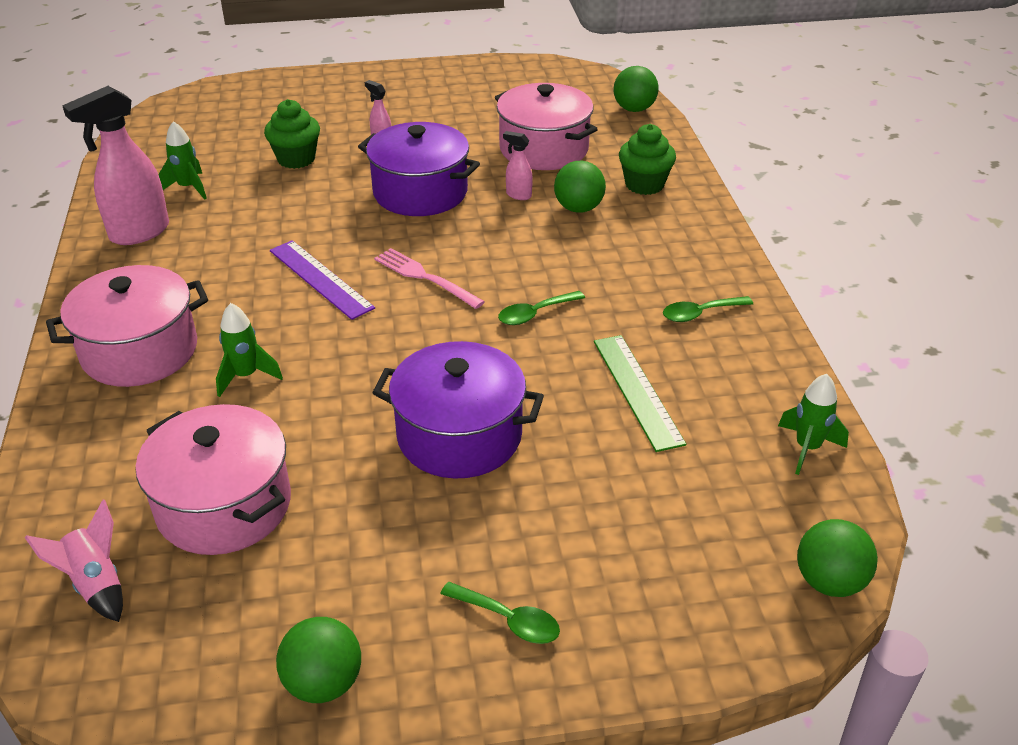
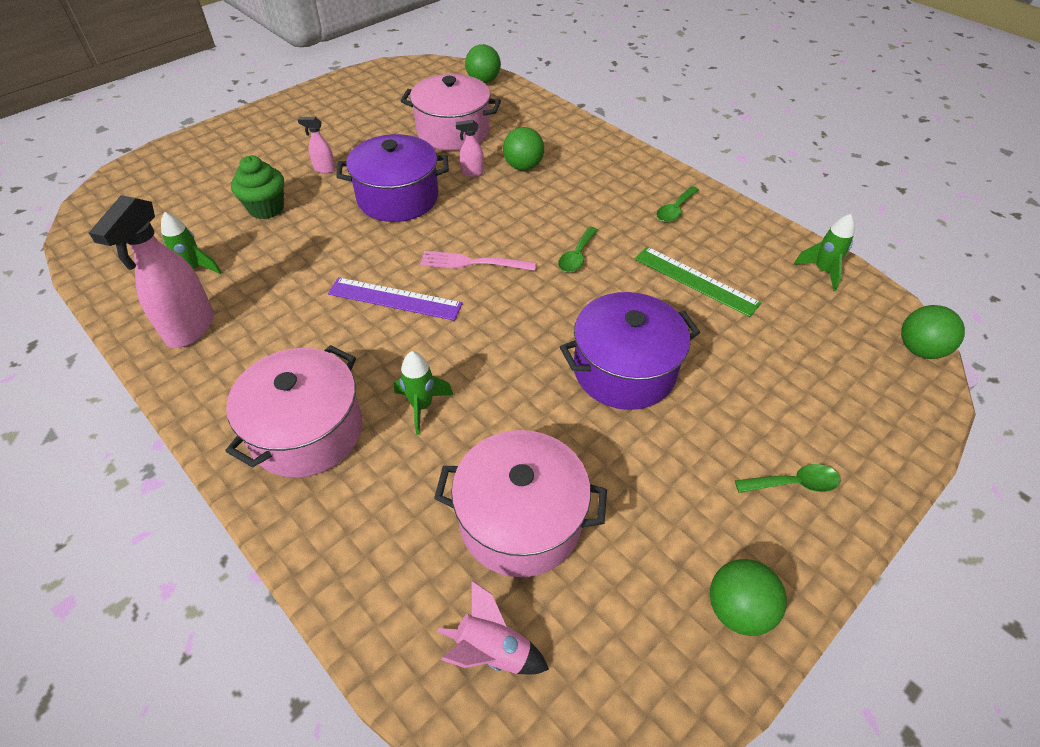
camera: 35 degrees left, 10 degrees up
(644, 184) = (547, 133): green cupcake -> none

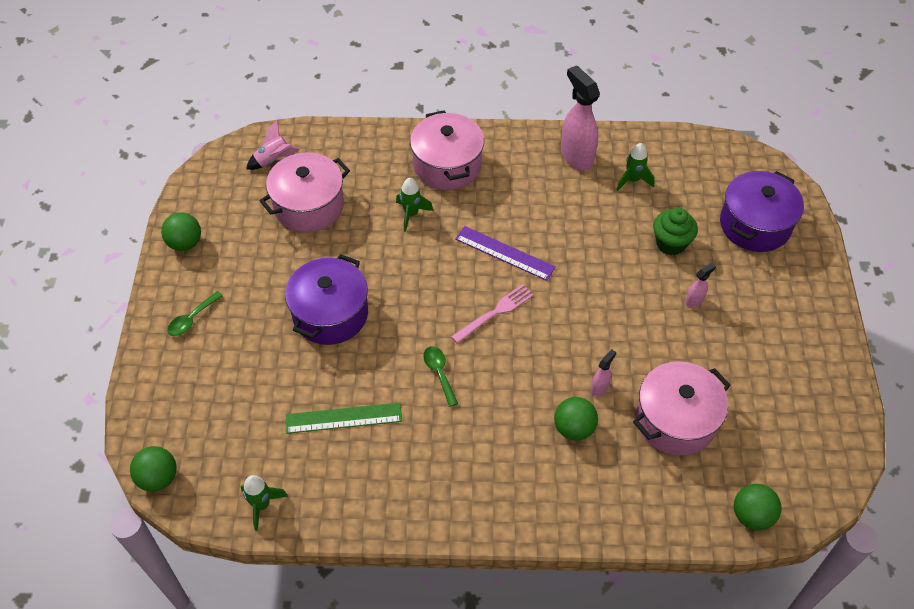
camera: 135 degrees right, 5 degrees up
(395, 298) = (504, 253): purple ruler -> purple ruler turned 60 degrees clockwise
(398, 198) = (611, 320): purple pot -> purple pot (755, 225)
(675, 210) = (416, 481): green spoon -> none

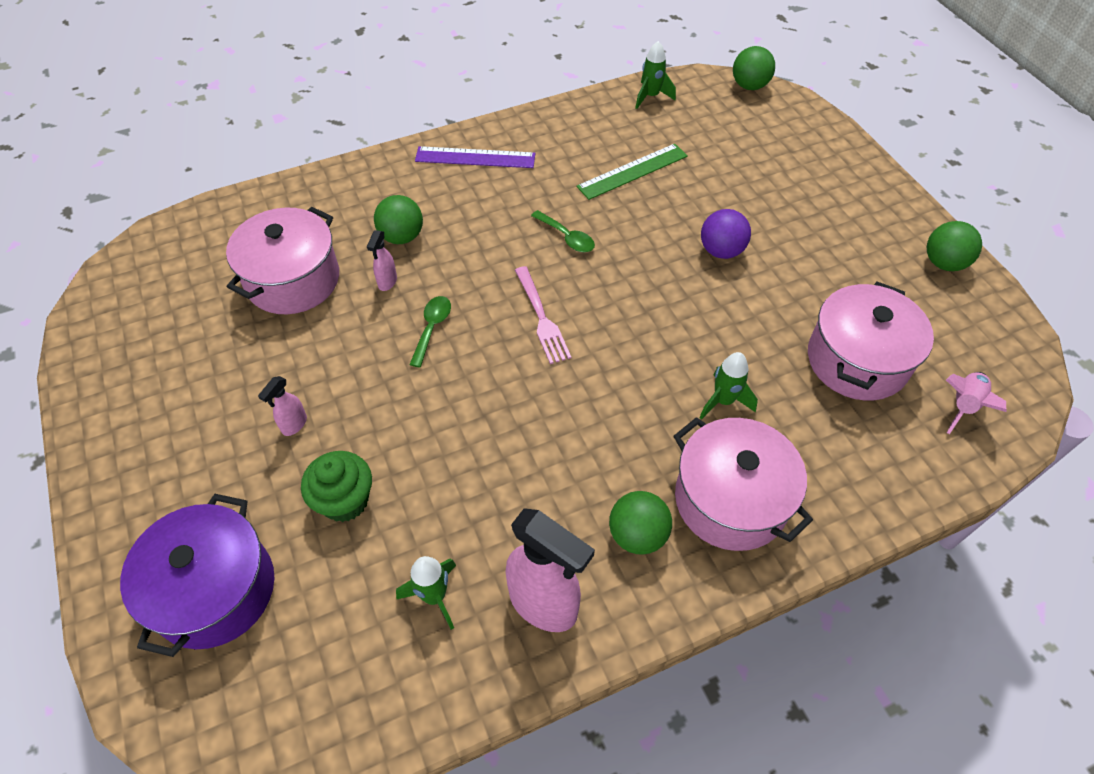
camera: 155 degrees right, 0 degrees up
(192, 319) = (852, 197): green spoon -> green spoon (432, 328)
(330, 314) = (721, 251): purple pot -> purple ball
(495, 312) = (542, 318): pink fork -> pink fork turned 45 degrees counterclockwise
(504, 253) = (570, 394): purple ruler -> purple ruler (475, 157)
(752, 515) = (199, 225): green ball -> green ball (637, 535)

